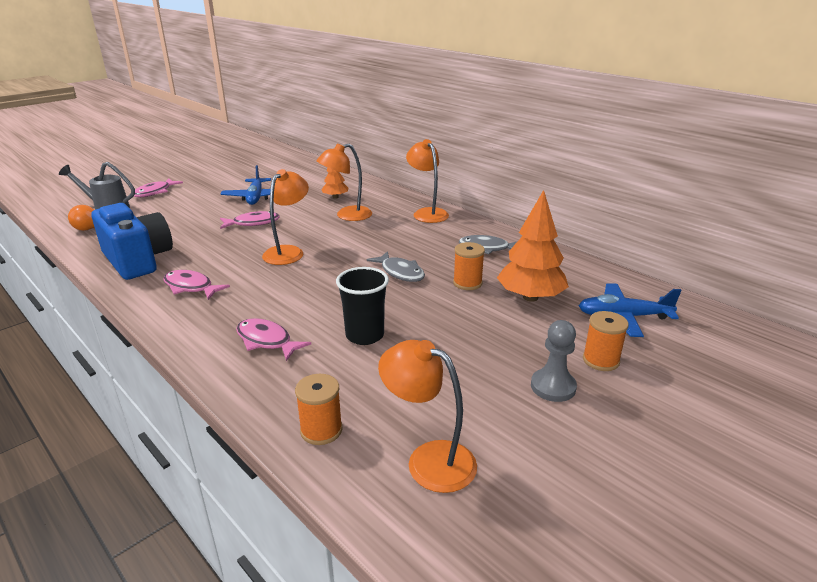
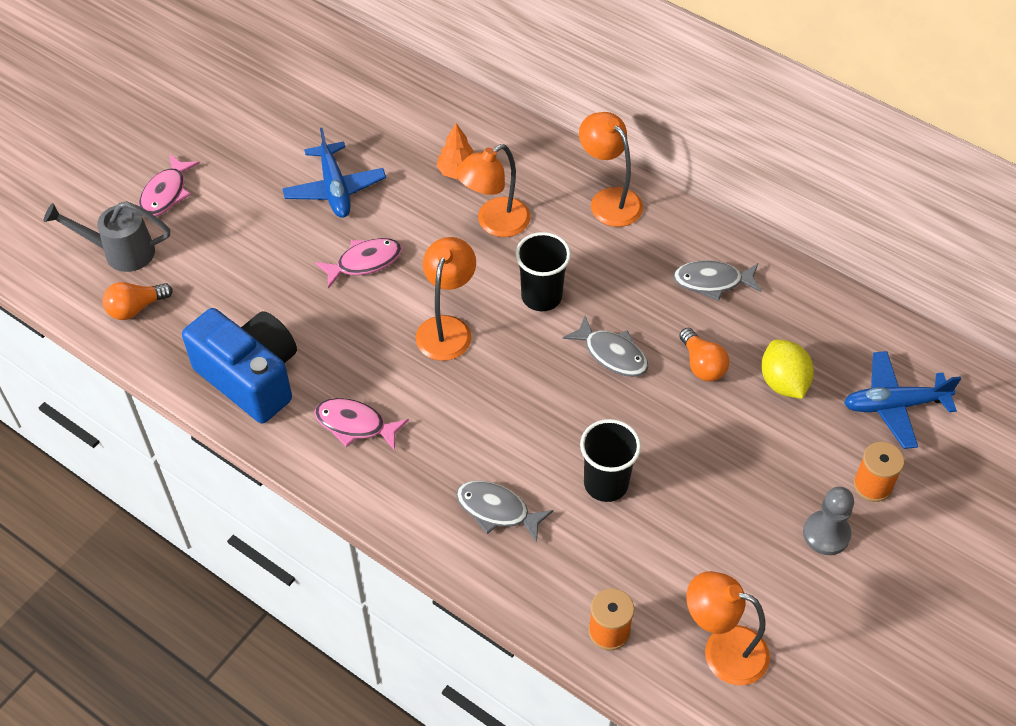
camera: 10 degrees left, 25 degrees up
(266, 341) = (497, 510): pink fish -> grey fish
(362, 245) = (541, 296): none -> black cup
(467, 283) = (702, 365): orange spool -> orange light bulb
(530, 297) = (783, 382): orange tree -> yellow lemon

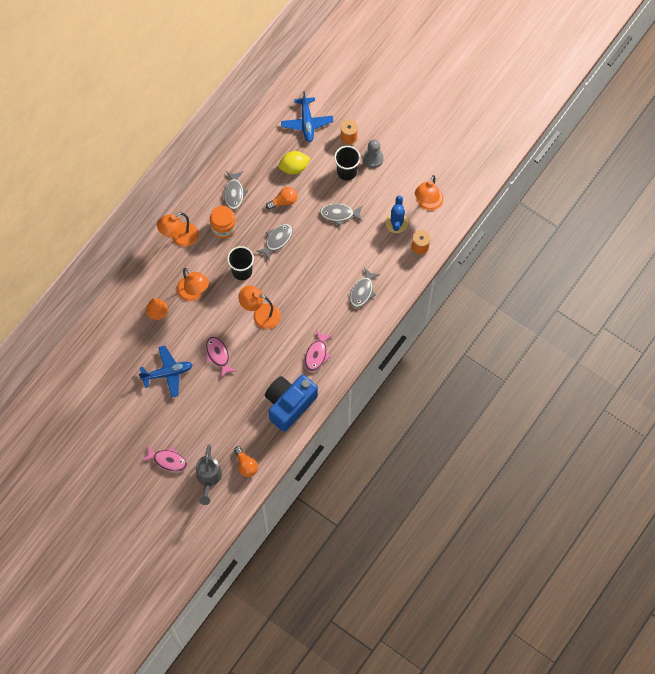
camera: 90 degrees left, 15 degrees up
(606, 483) = (348, 245): black cup -> black cup (346, 172)
(635, 266) = (223, 227): none -> orange jar
(668, 581) = (396, 222): none -> blue cactus
(680, 466) = (339, 214): none -> grey fish

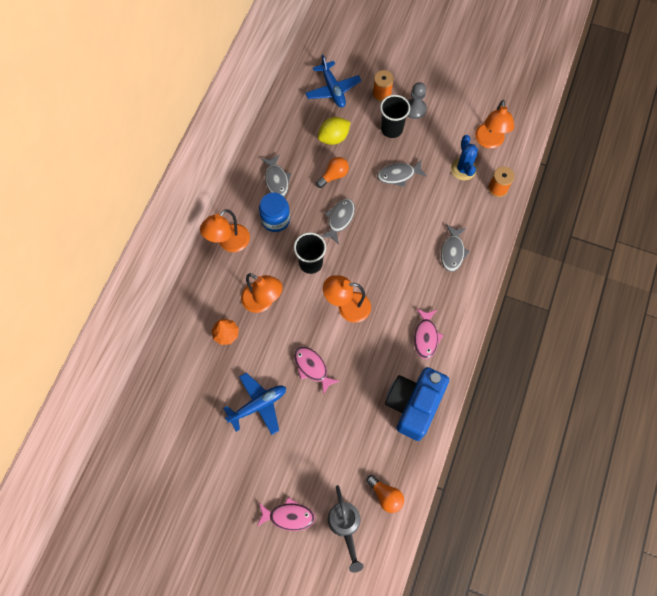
camera: 15 degrees left, 0 degrees up
(223, 227) = (275, 219): orange jar -> blue jar

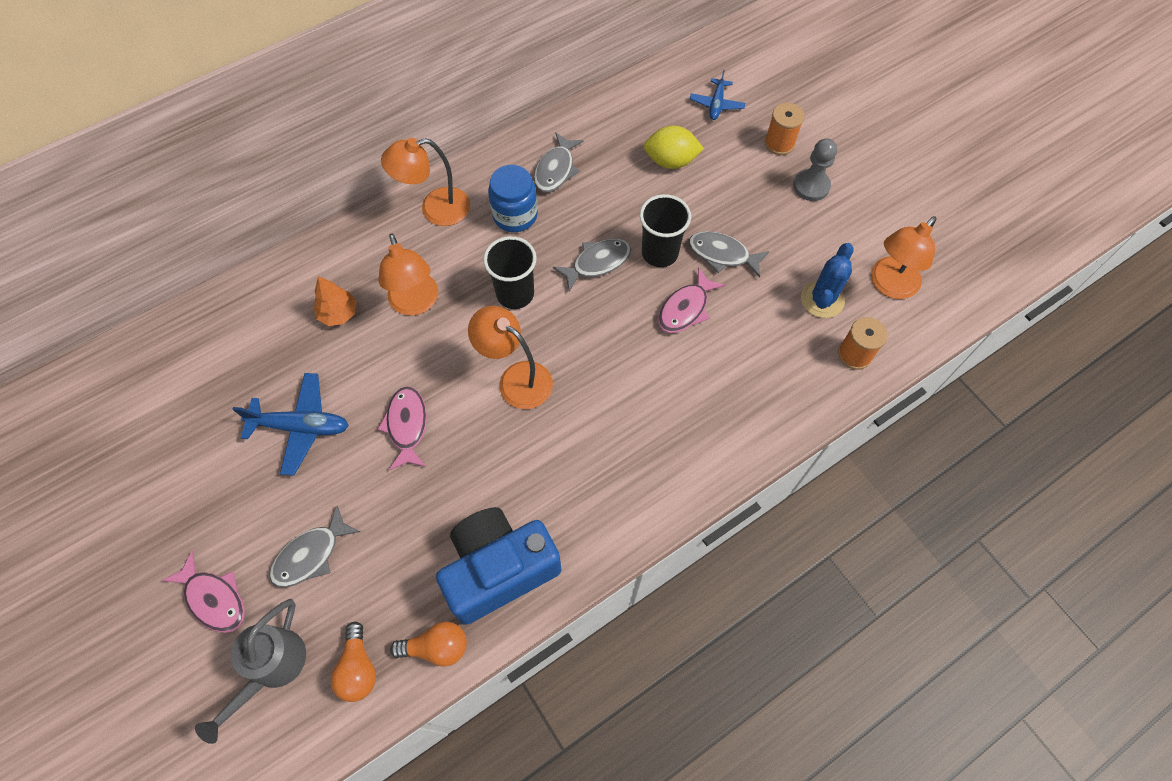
camera: 35 degrees right, 5 degrees down
(333, 89) = (716, 104): blue plane -> blue plane, size x0.62
(333, 176) = (633, 206): orange light bulb -> orange light bulb (436, 647)
(391, 129) = (758, 193): black cup -> black cup (659, 253)
(426, 337) = (591, 488): pink fish -> pink fish (685, 309)
(452, 252) = (720, 398): grey fish -> grey fish (311, 555)

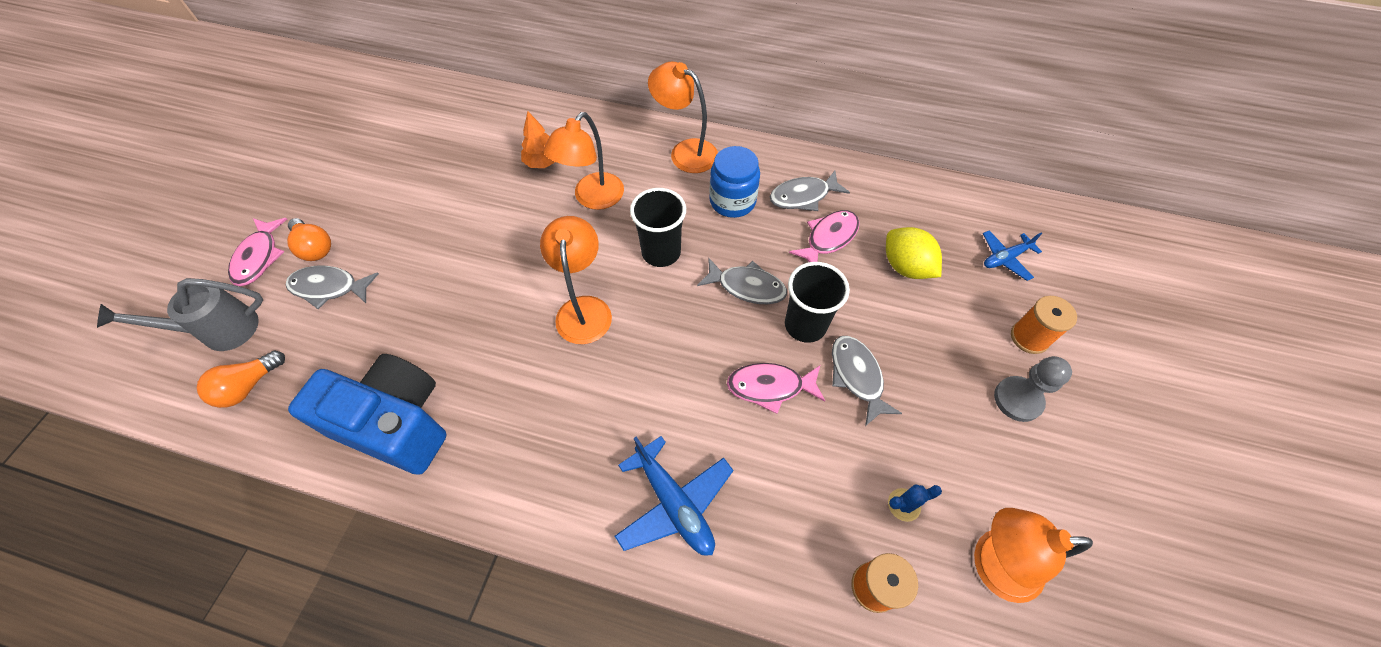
camera: 50 degrees right, 5 degrees down
(301, 427) = (432, 208): blue plane -> blue plane (674, 503)
(407, 426) = (482, 268): pink fish -> pink fish (828, 238)
(436, 647) = (296, 429): orange light bulb -> orange light bulb (315, 247)
(822, 299) = (904, 505): blue cactus -> blue cactus, size x0.57

